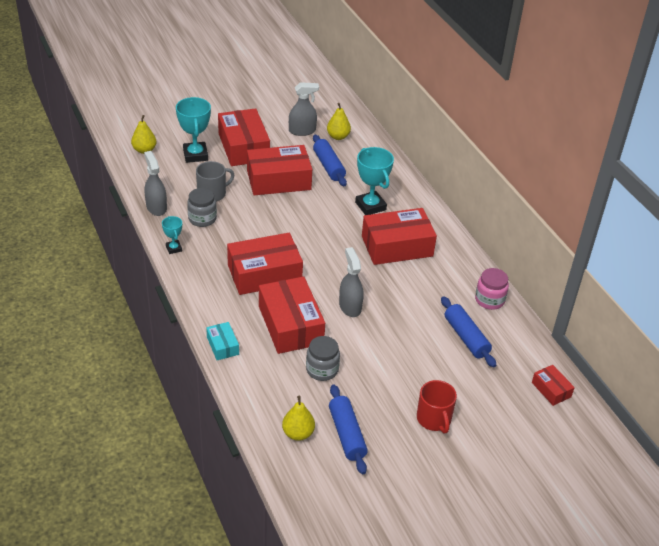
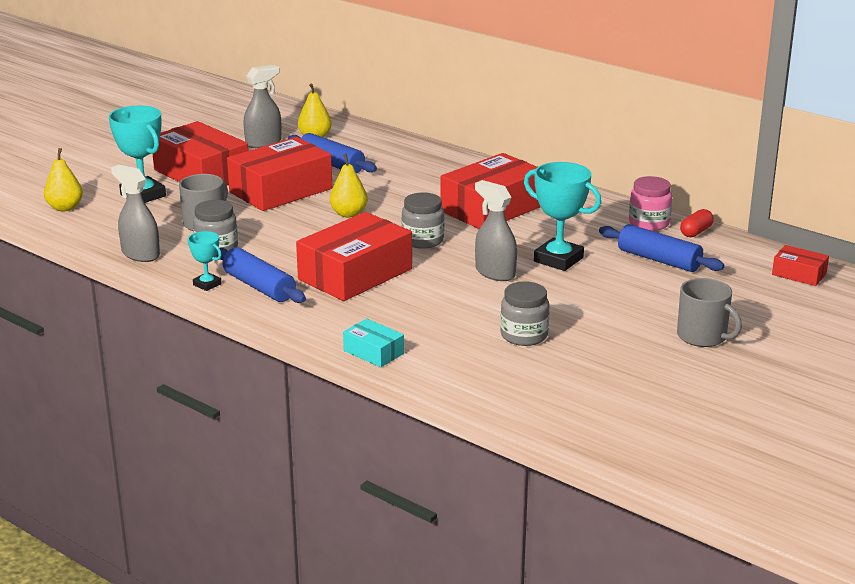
camera: 25 degrees left, 15 degrees down
(290, 325) = (440, 309): red box -> none
(298, 433) = (559, 399): yellow pear -> yellow pear (349, 214)
(329, 259) = (423, 240): none -> grey jar
(347, 434) = (618, 381): blue rolling pin -> blue rolling pin (259, 287)
(370, 206) = (422, 184): turquoise trophy -> turquoise trophy (558, 259)
(434, 419) = (703, 336): red mug -> grey mug
(514, 321) = (696, 232): none -> red capsule

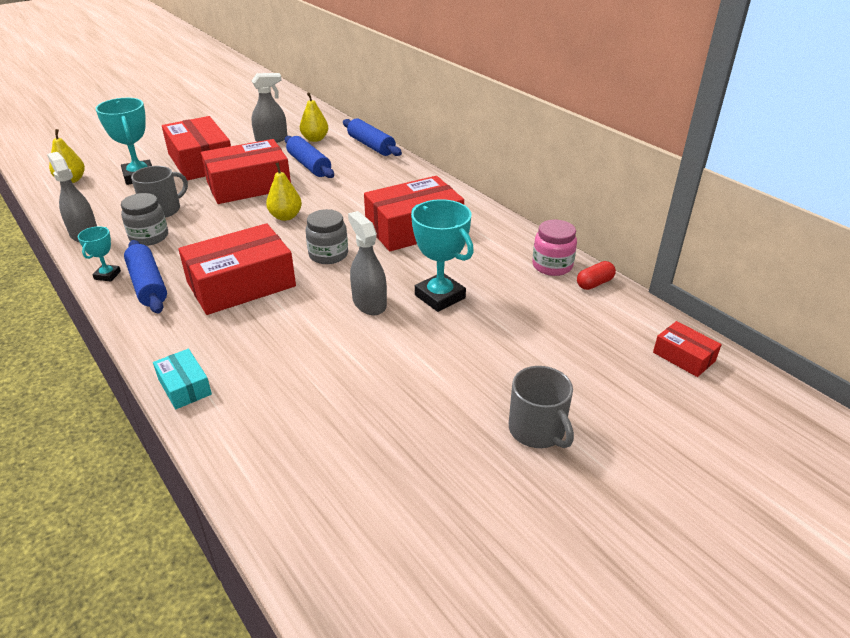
camera: 15 degrees right, 10 degrees up
(207, 284) = (107, 275): turquoise trophy -> turquoise trophy turned 45 degrees clockwise
(524, 335) = (346, 392): grey jar -> none
(659, 260) = (540, 313): blue rolling pin -> blue rolling pin (371, 146)

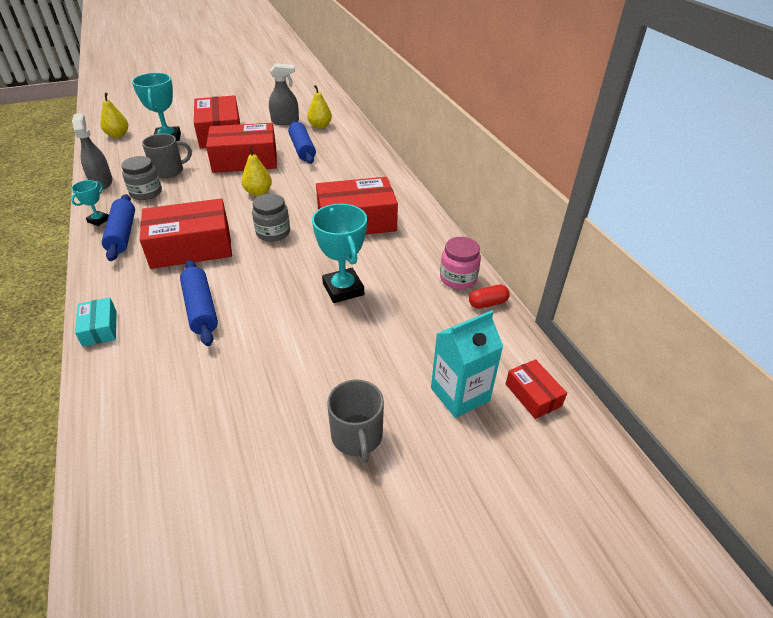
camera: 15 degrees right, 5 degrees up
(369, 303) = (281, 283): grey spray bottle -> none
(371, 146) = (363, 138): blue rolling pin -> blue rolling pin (201, 309)
(615, 370) = (460, 394): none -> turquoise carton

